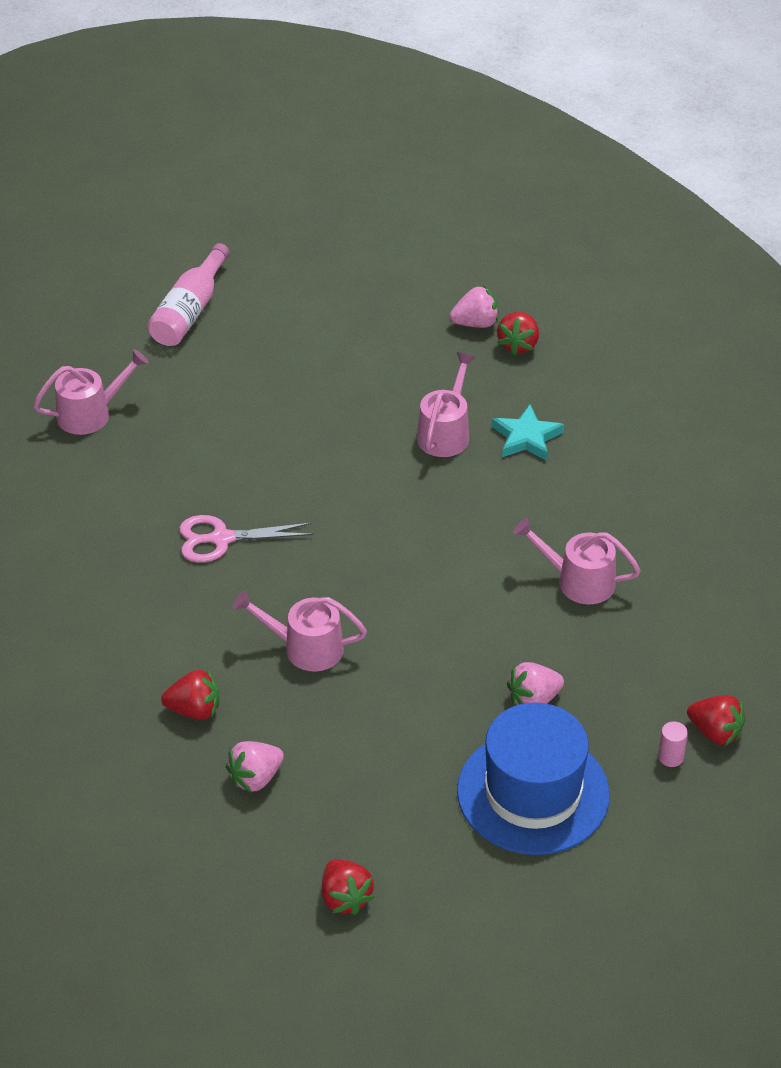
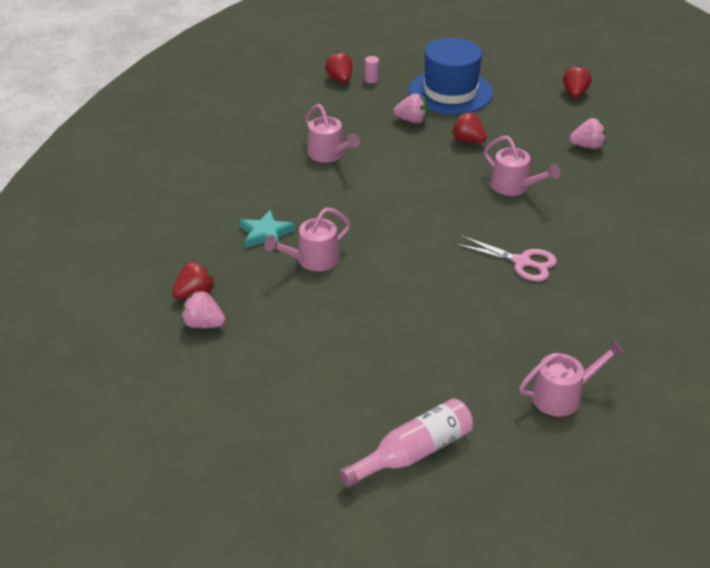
camera: 145 degrees left, 5 degrees down
(90, 414) = (562, 395): pink watering can -> pink watering can turned 150 degrees clockwise
(194, 710) = (602, 185): red strawberry -> red strawberry (468, 140)

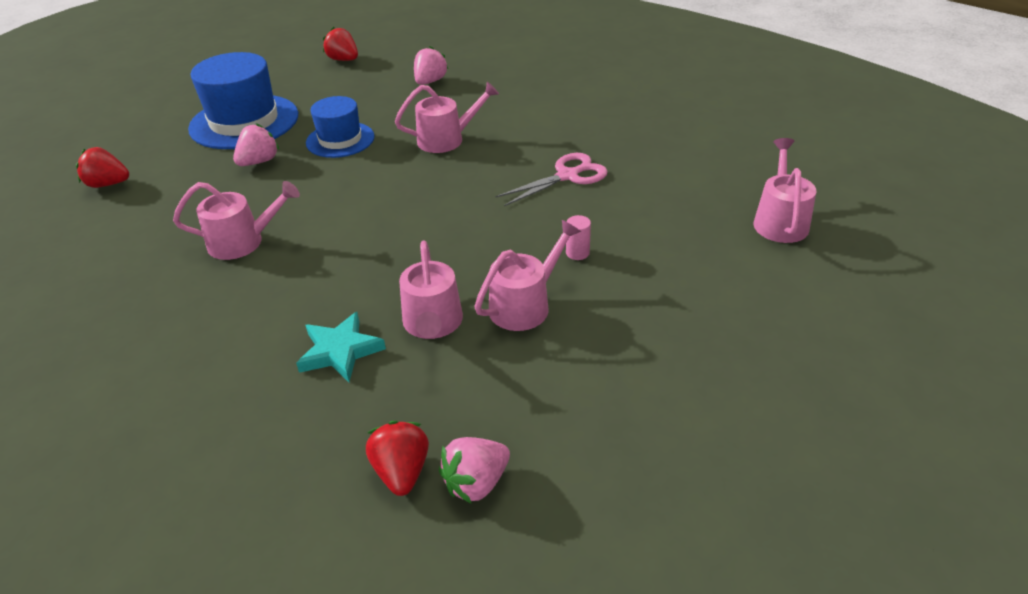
camera: 60 degrees left, 0 degrees up
(358, 292) = (525, 305): none -> pink watering can
(371, 79) = (144, 163): pink cylinder -> pink cylinder (577, 253)
(413, 452) = (826, 354): pink bottle -> none
(468, 140) = (340, 140): red strawberry -> blue hat

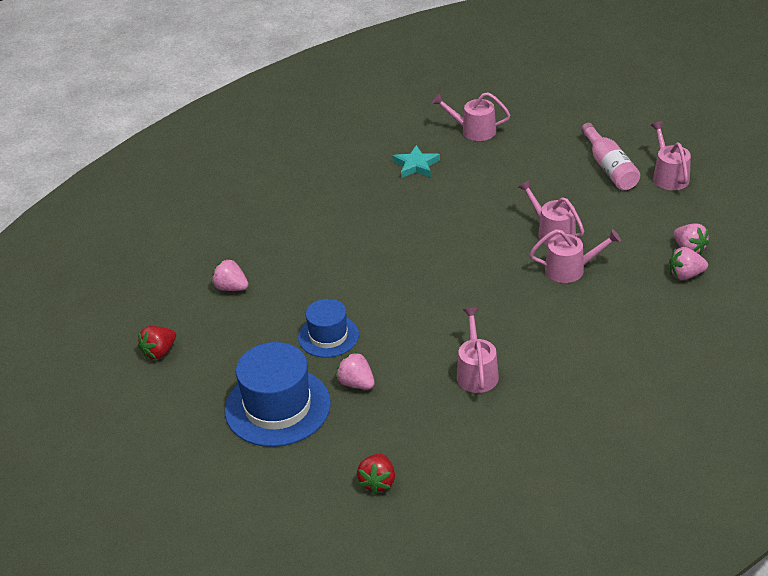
camera: 85 degrees left, 0 degrees up
(340, 351) = (596, 307): turquoise star -> turquoise star (416, 165)
(401, 472) = (685, 275): red strawberry -> pink strawberry
(446, 139) = (342, 273): pink watering can -> pink watering can (669, 176)
(567, 176) = (408, 211): pink scissors -> none
(577, 253) = (501, 210): pink cylinder -> none
(720, 376) = (609, 167): none -> pink bottle

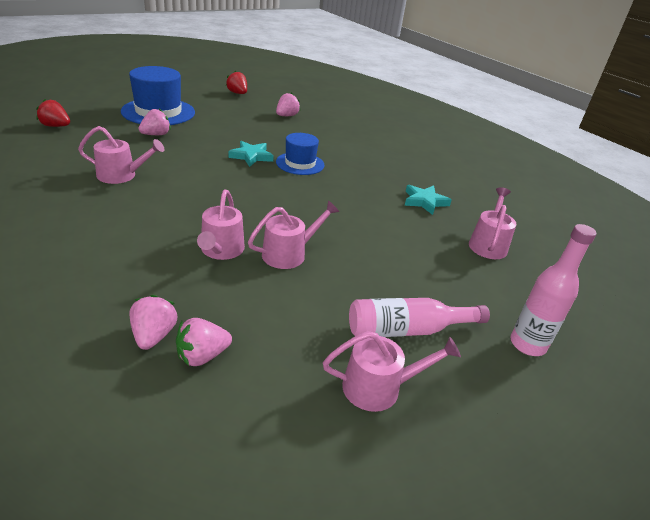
camera: 90 degrees right, 5 degrees down
(328, 336) = (213, 134): blue hat -> blue hat (300, 163)
(376, 292) = (251, 156): none -> turquoise star
(593, 119) = (527, 344): none -> pink bottle

